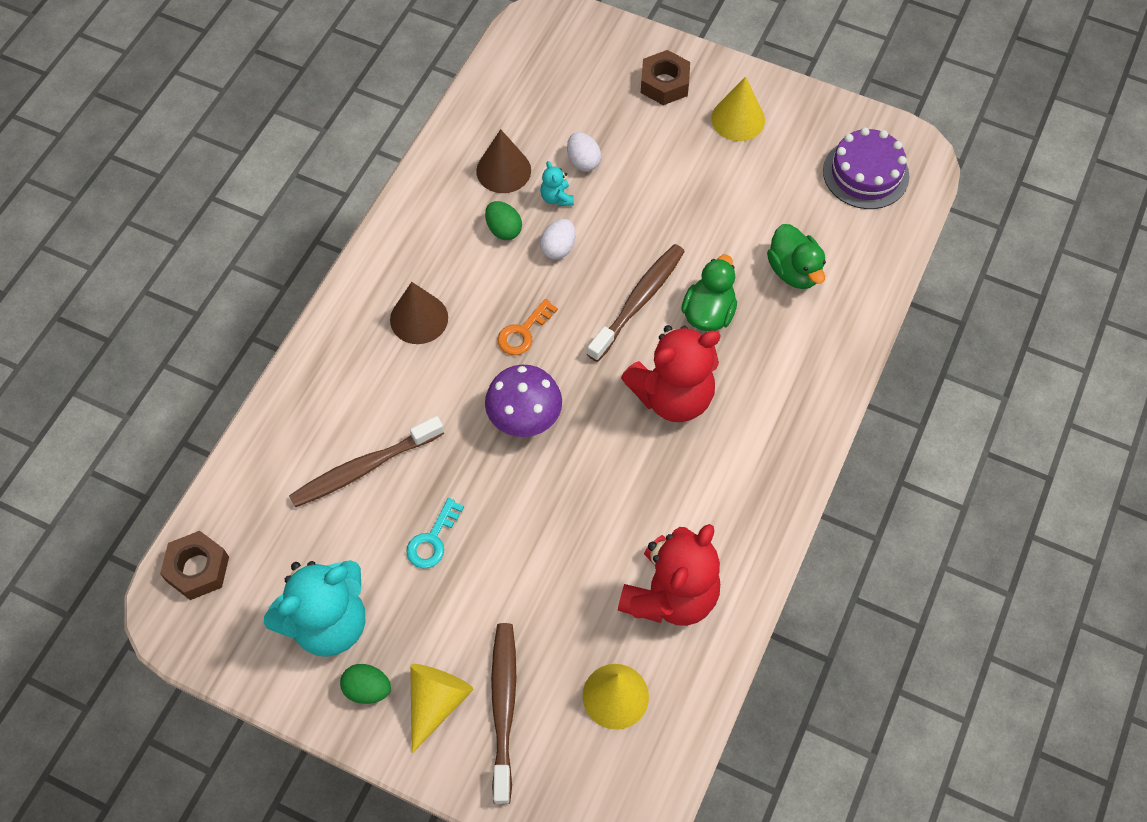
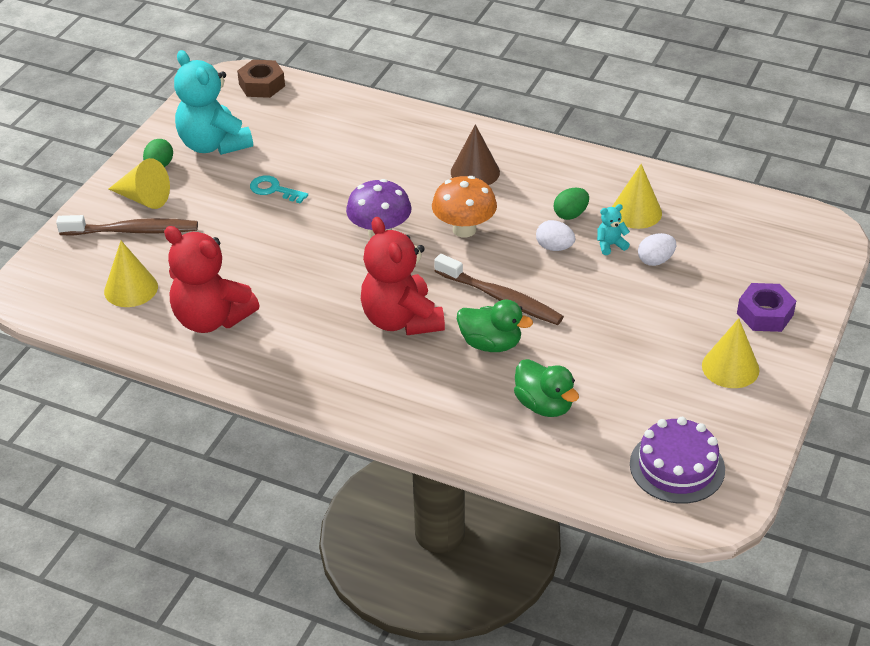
camera: 90 degrees right, 20 degrees down
(364, 468) = (337, 152): brown toothbrush -> none
(503, 170) = (636, 212): brown cone -> yellow cone
(523, 332) = (464, 229): orange key -> orange mushroom
(664, 83) = (765, 314): brown nut -> purple nut
(794, 271) = (544, 405): green duck -> green duck turned 105 degrees counterclockwise

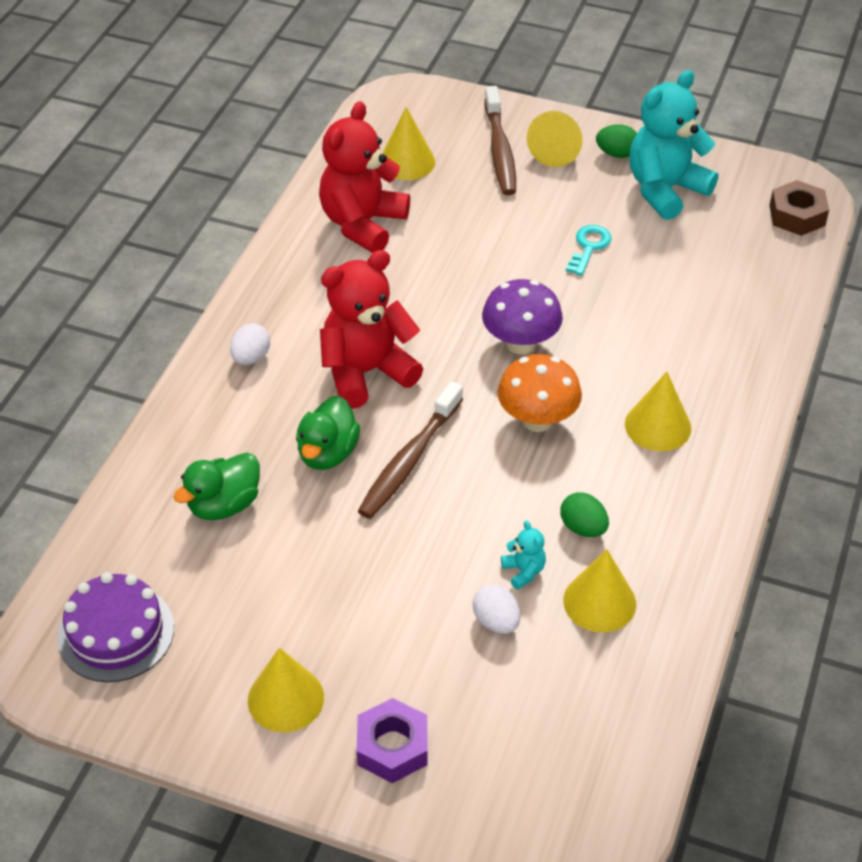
camera: 85 degrees right, 5 degrees up
(475, 172) = (658, 426): brown cone -> yellow cone
(554, 247) = (512, 511): white egg -> white egg (251, 358)

